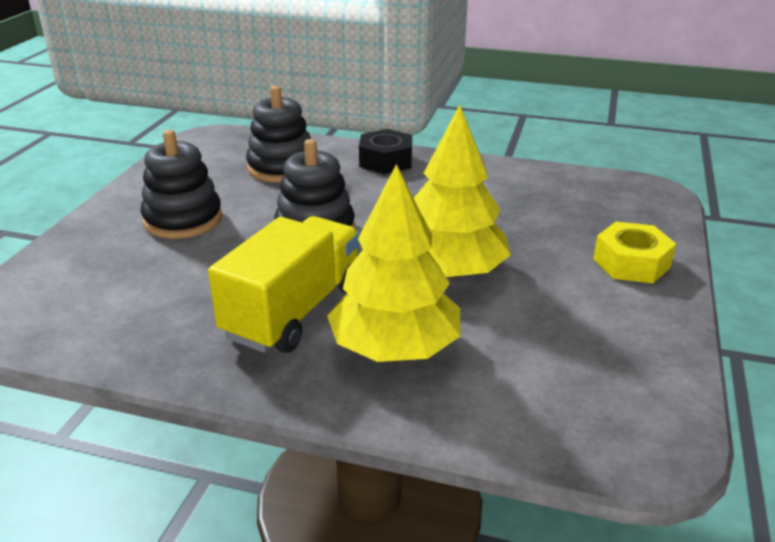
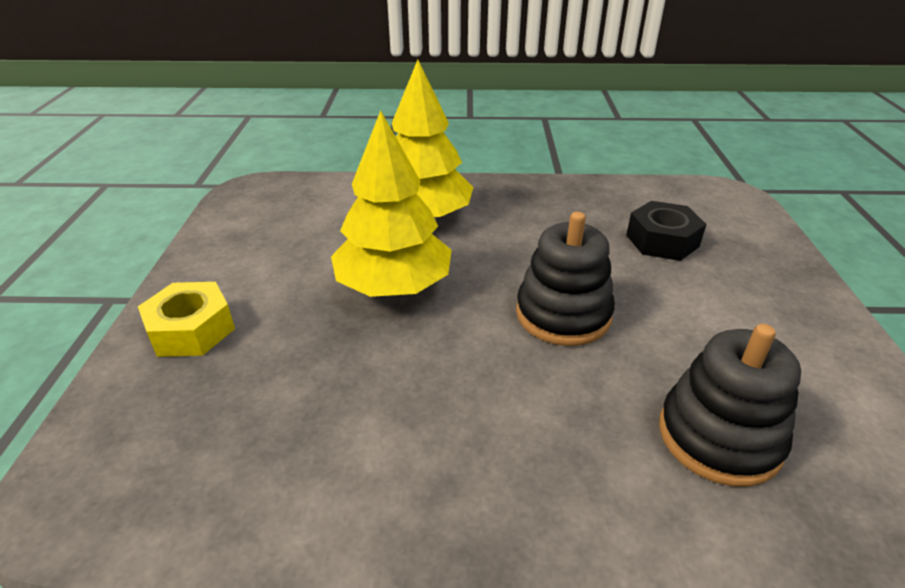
camera: 165 degrees right, 5 degrees up
(183, 219) = (722, 304): black stacking toy -> none
(294, 311) = (515, 230): yellow truck -> none
(385, 161) = (563, 502): black nut -> black nut (662, 241)

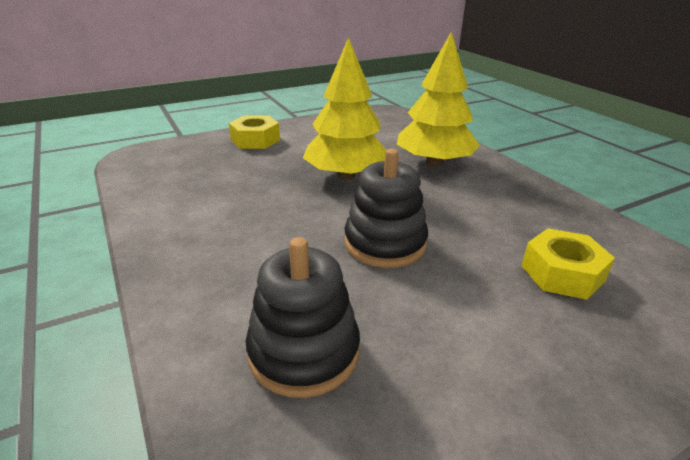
camera: 60 degrees right, 5 degrees down
(662, 241) = (562, 273): black nut -> yellow nut

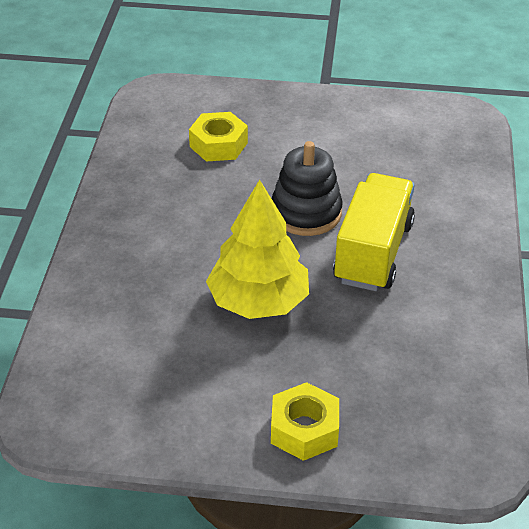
camera: 145 degrees left, 10 degrees up
(288, 235) = (373, 252): none -> yellow truck
(304, 352) = (420, 173): black stacking toy -> none
(434, 163) = (146, 279): yellow tree -> none

